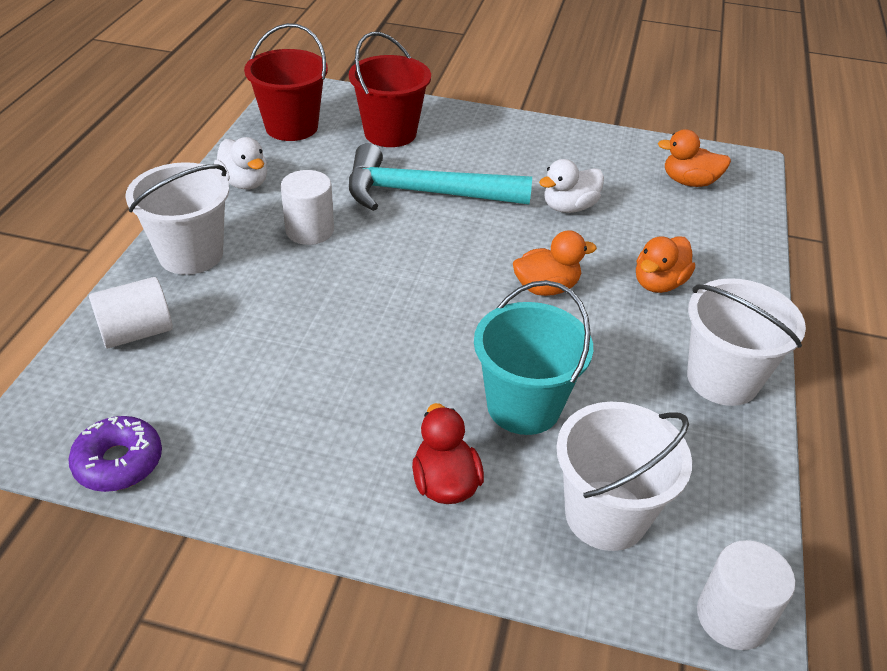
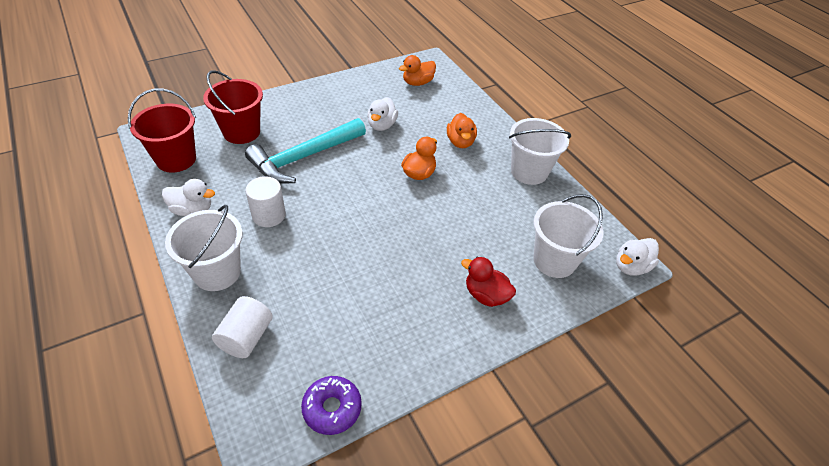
camera: 45 degrees left, 5 degrees up
(523, 406) = (474, 237): turquoise bucket -> none
(732, 617) = (631, 266): white cylinder -> white duck

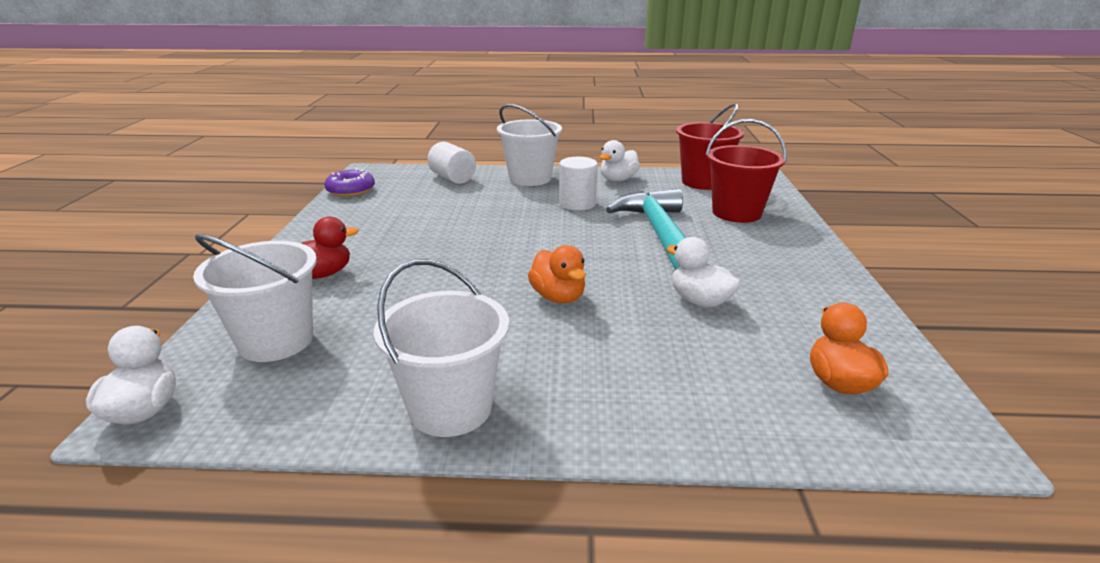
camera: 125 degrees right, 20 degrees down
(460, 142) = (600, 361): orange duck -> none

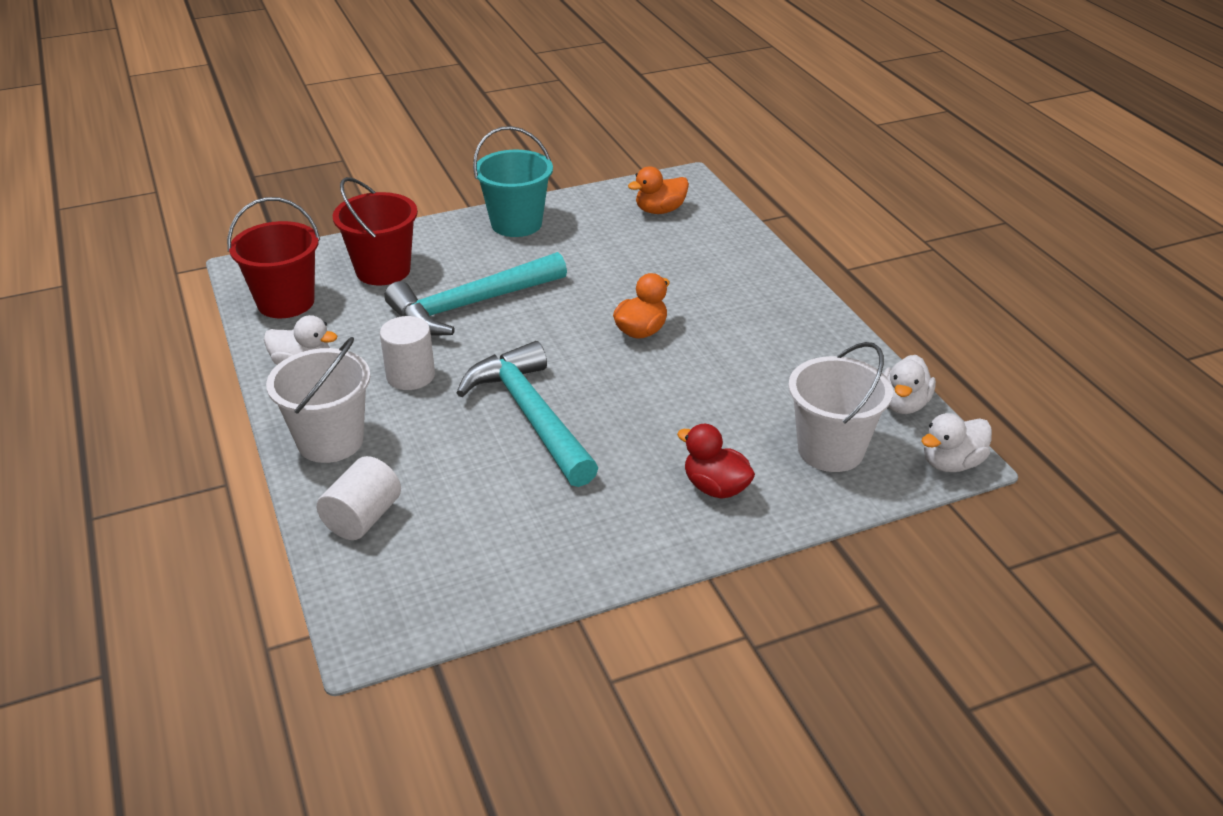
camera: 115 degrees left, 10 degrees up
(351, 190) = (471, 605): purple donut -> none
(450, 408) = (815, 334): white bucket -> none
(488, 230) = (531, 416): none -> turquoise hammer
(700, 301) = (594, 266): white duck -> white duck (903, 404)
(814, 278) = (516, 224): none -> turquoise bucket

